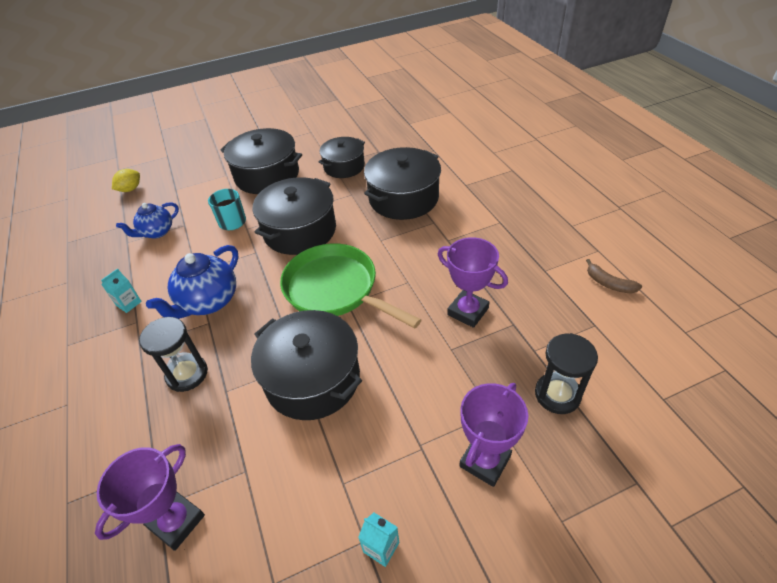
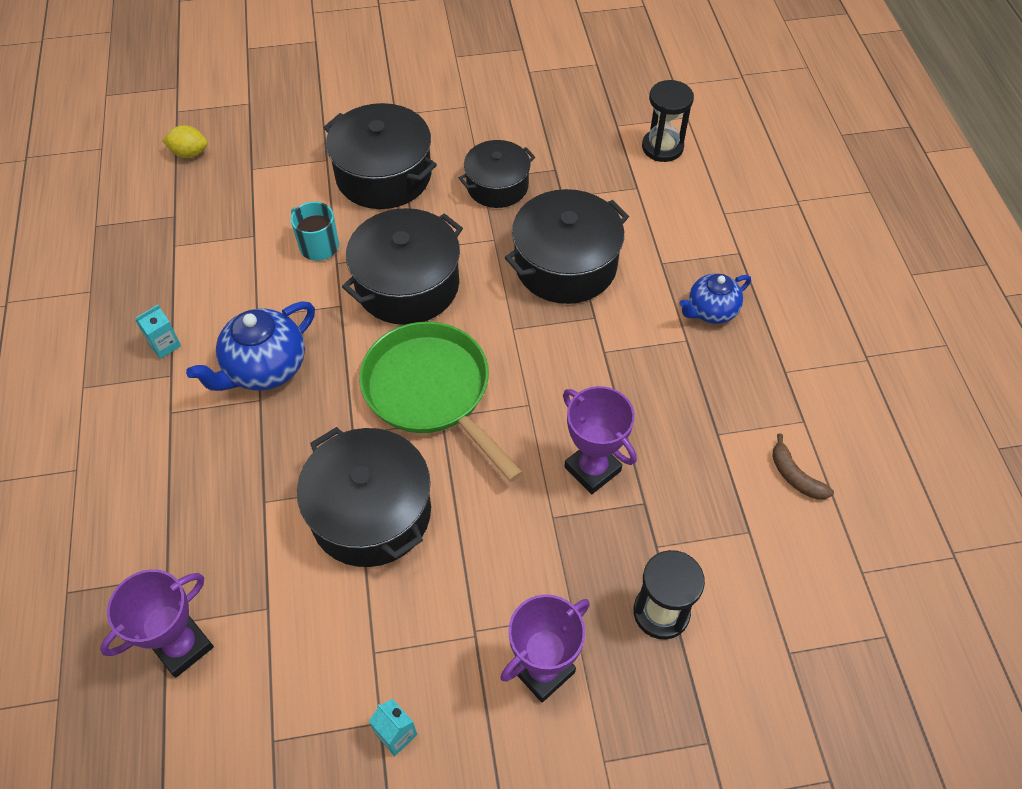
camera: 10 degrees right, 10 degrees up
(130, 189) = (189, 153): yellow lemon -> yellow lemon turned 45 degrees clockwise
(157, 232) = (215, 239): blue teapot -> blue teapot (711, 311)
(187, 374) = (222, 466): black hourglass -> black hourglass (662, 147)

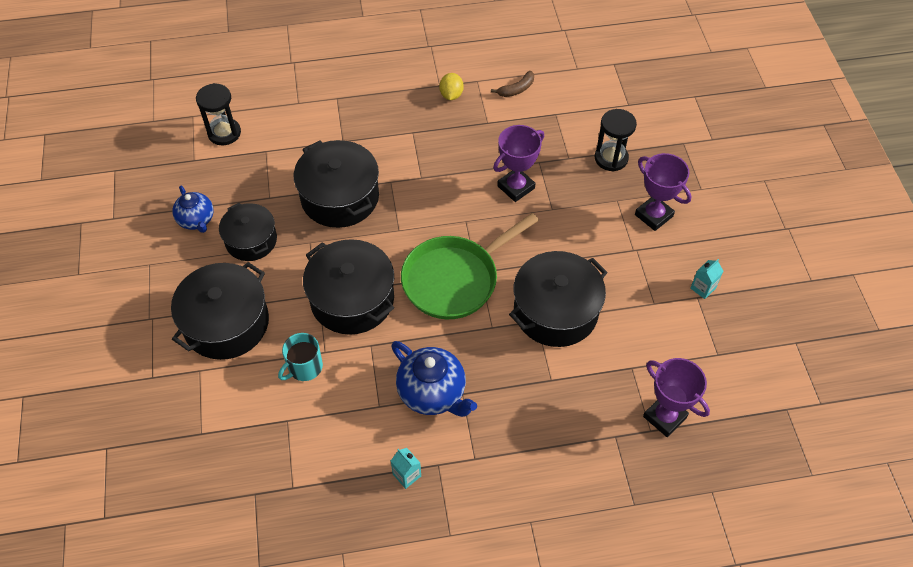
camera: 90 degrees left, 0 degrees up
(189, 153) = (170, 494): yellow lemon -> yellow lemon (451, 95)
(711, 311) = (388, 117): blue teapot -> blue teapot (197, 220)

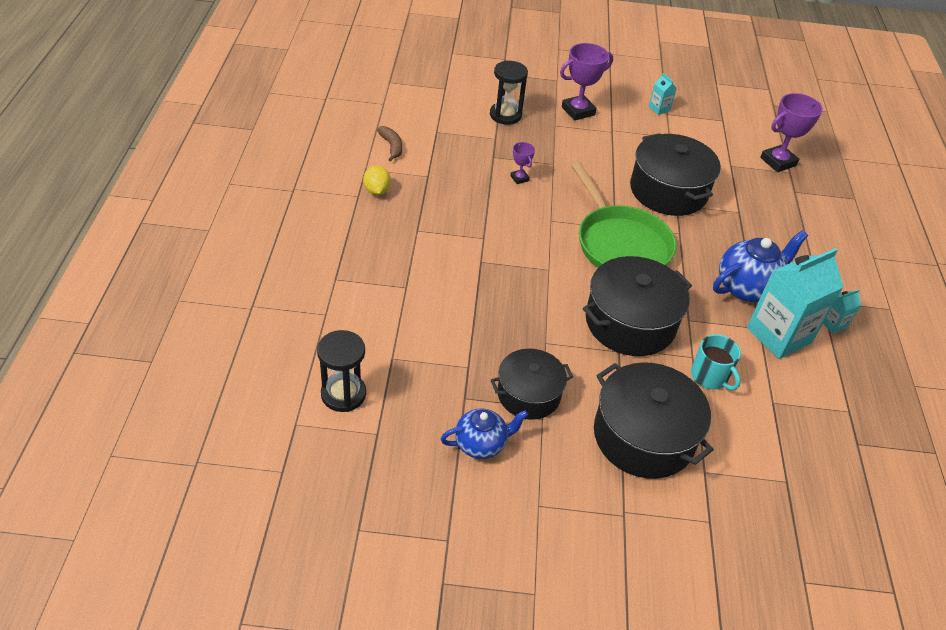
camera: 80 degrees left, 10 degrees down
(340, 197) = (489, 305): black pot -> none
(374, 423) = (779, 335): none -> turquoise carton
(451, 95) = (377, 191): yellow lemon -> yellow lemon turned 60 degrees clockwise
(516, 187) = (519, 178): purple trophy -> purple trophy, size x0.52

